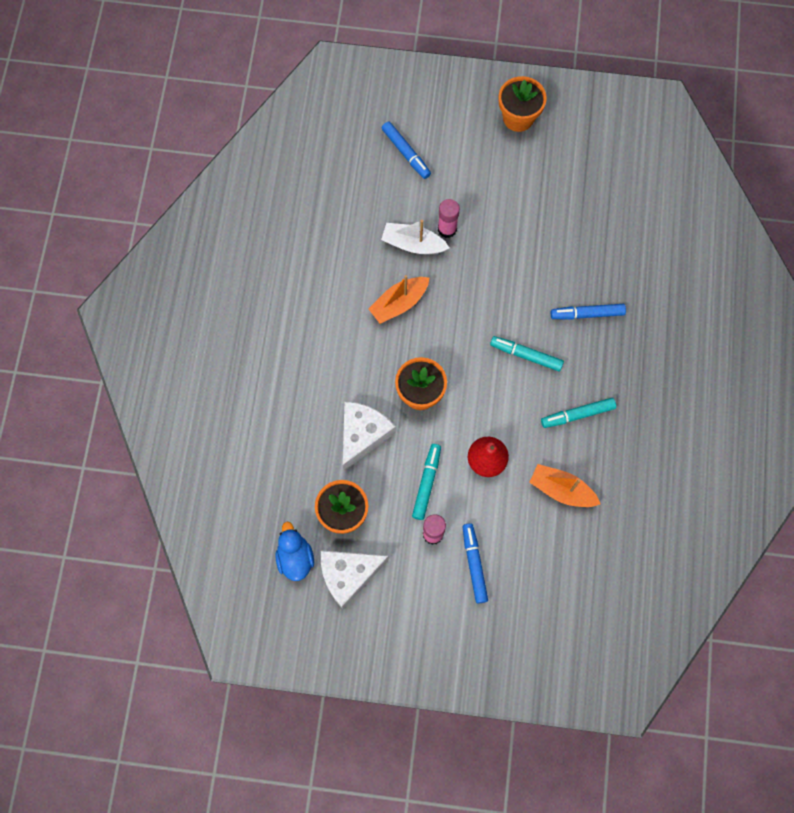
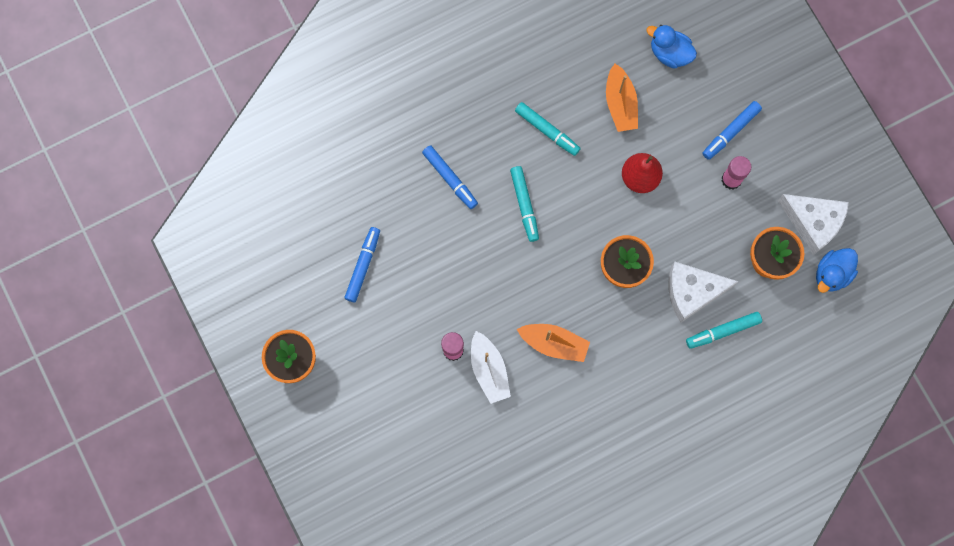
camera: 125 degrees left, 5 degrees up
(406, 153) = (402, 440): blue marker -> blue marker (363, 266)
(426, 483) = (694, 212): turquoise marker -> turquoise marker (723, 331)
(579, 563) = (669, 53): none -> blue duck

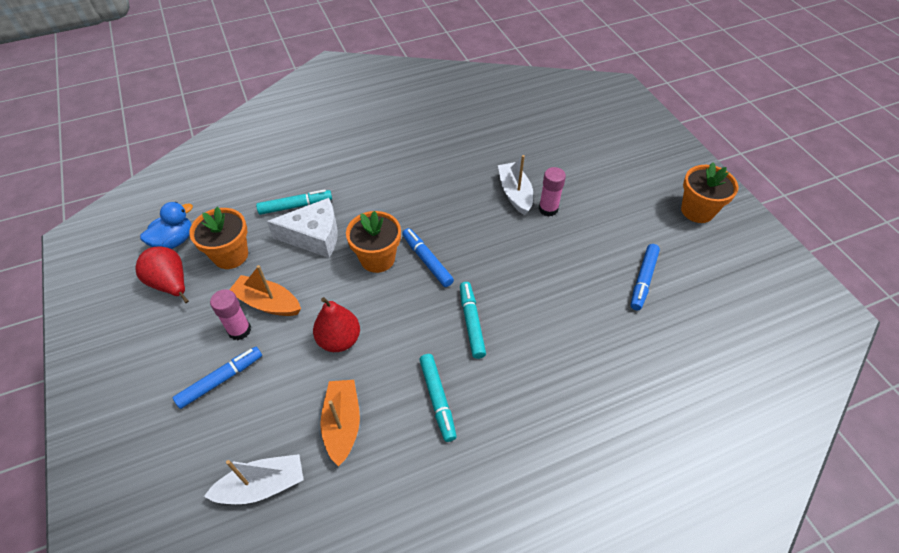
camera: 175 degrees left, 25 degrees down
(450, 179) = (554, 355): blue marker -> blue marker (427, 261)
(547, 131) = (437, 399): turquoise marker -> turquoise marker turned 150 degrees counterclockwise
(554, 343) = (453, 208): orange boat -> orange boat (268, 303)
(669, 53) = (262, 486): blue duck -> white boat
(813, 222) = (171, 284): white cheese -> red pear

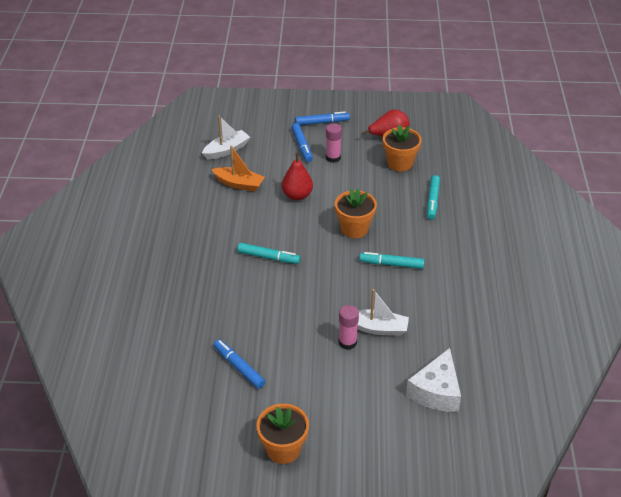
camera: 115 degrees right, 10 degrees down
(174, 241) = (428, 142): blue duck -> none
(262, 486) = (226, 150): white boat -> white boat turned 135 degrees counterclockwise
(268, 303) = (347, 172): orange boat -> none
(314, 236) = (395, 203): white cheese -> white cheese (436, 391)
(427, 261) = (336, 253): blue marker -> blue marker (322, 122)
(437, 399) = (225, 224): turquoise marker -> turquoise marker (391, 264)

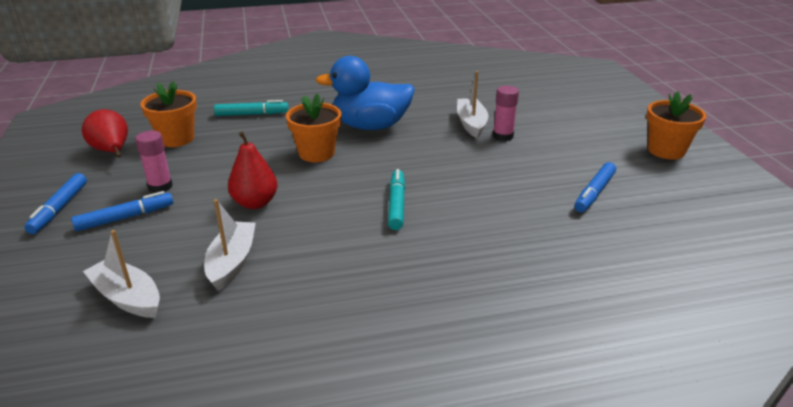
camera: 105 degrees left, 10 degrees down
(239, 184) = (232, 262): orange boat -> white boat
(322, 122) = (59, 209): blue marker -> blue marker turned 150 degrees counterclockwise
(391, 264) = (370, 126): turquoise marker -> blue duck
(436, 391) = (527, 93): white cheese -> none

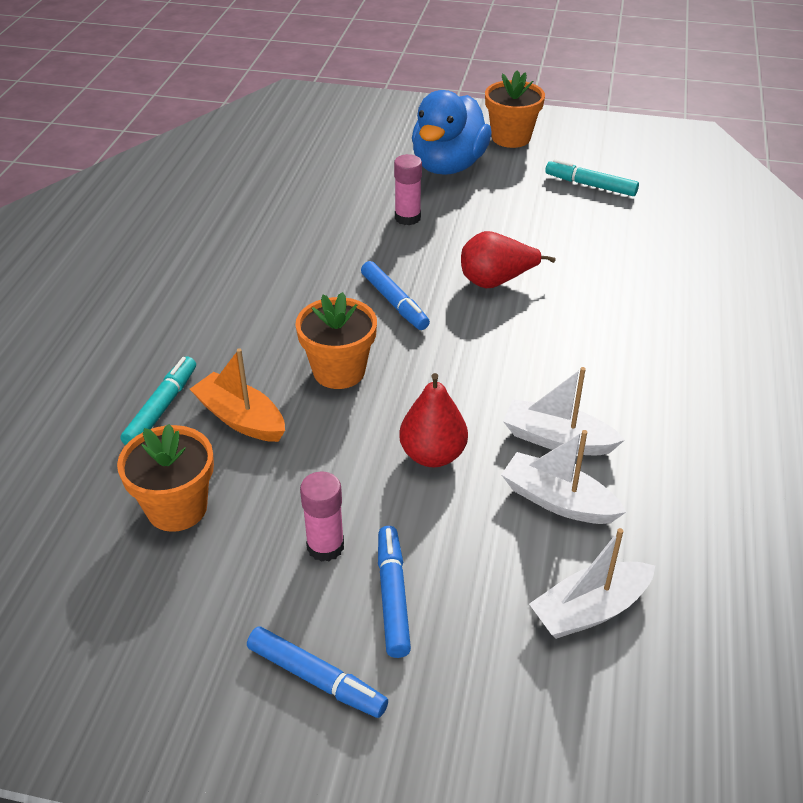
camera: 65 degrees left, 10 degrees up
(112, 151) = (159, 596): red pear -> red pear (496, 281)
(255, 136) = (241, 418): none -> orange boat
(370, 126) = (300, 305): blue duck -> blue duck (448, 166)
(396, 205) = (507, 340): turquoise marker -> turquoise marker (590, 185)
(471, 124) = (359, 228): white boat -> white boat (557, 439)
(594, 193) = (561, 208): blue marker -> blue marker (394, 302)

